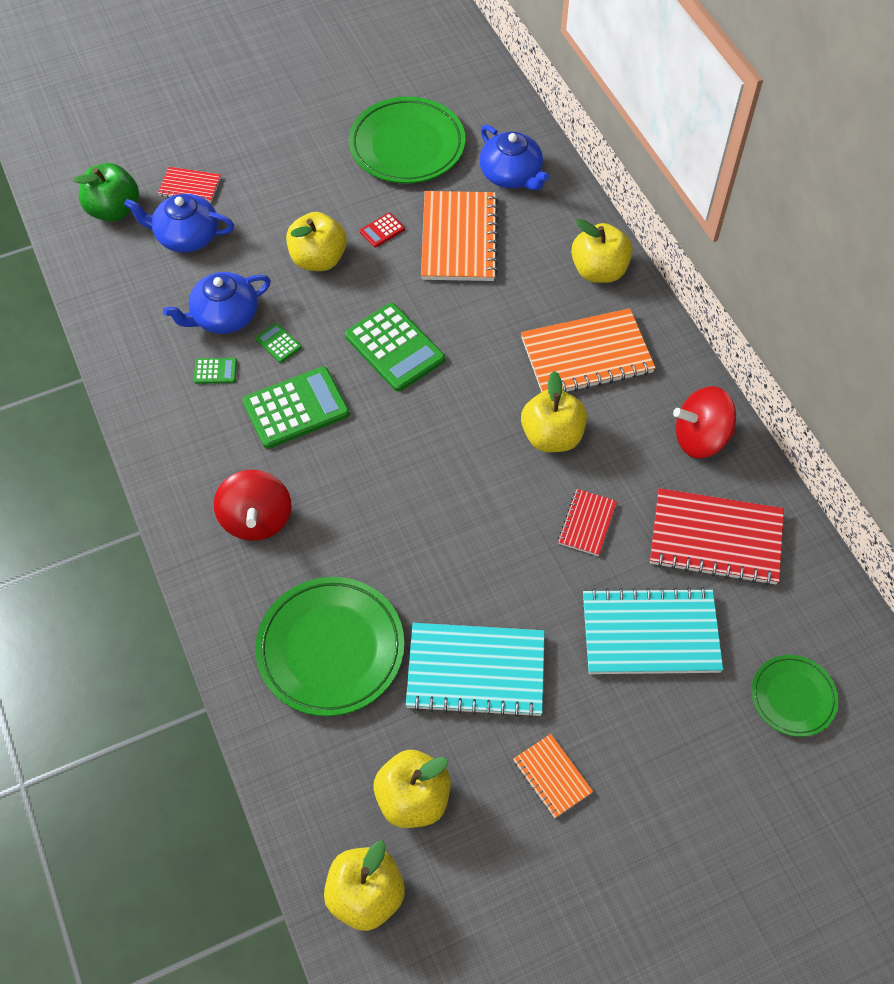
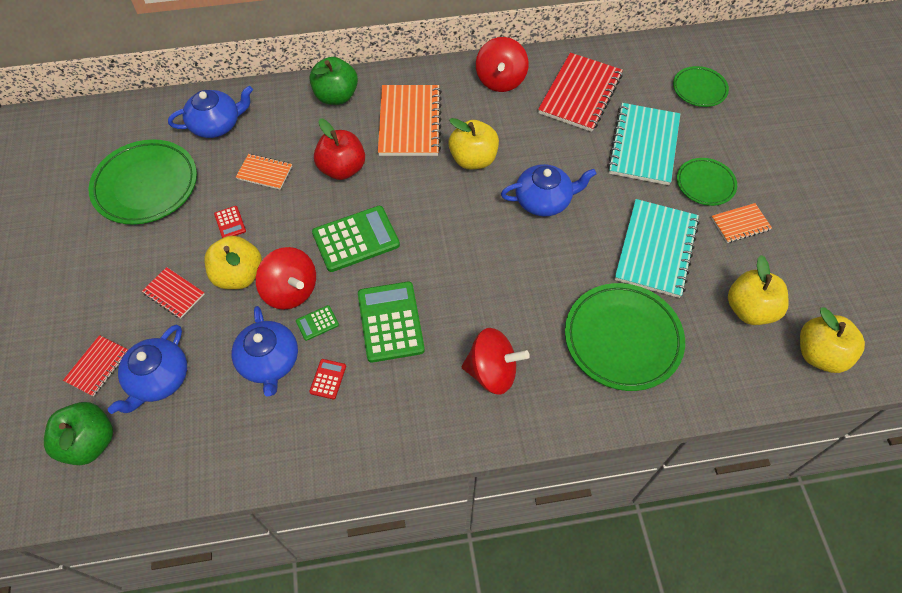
camera: 75 degrees left, 0 degrees up
(215, 371) = (328, 379): green calculator -> red calculator
(312, 309) = (290, 291): none -> red spinning top
(459, 238) = (264, 172): orange notebook -> orange notebook, size x0.51
(489, 308) = (342, 169): none -> red apple
(513, 527) = (544, 200): none -> blue teapot
(587, 523) = (551, 157): red notebook -> red notebook (174, 294)
(599, 271) = (336, 96): yellow apple -> green apple
(608, 723) = (705, 184): none -> green plate

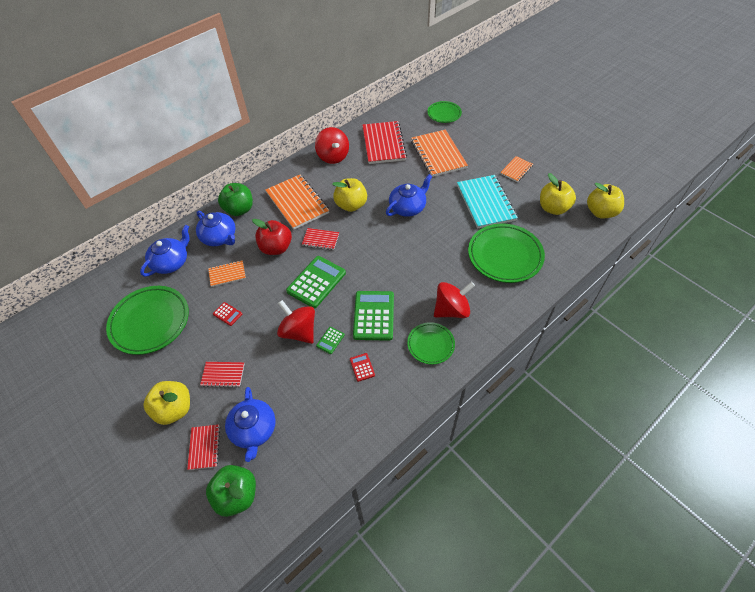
camera: 30 degrees left, 5 degrees down
(239, 275) = (258, 341): yellow apple -> yellow apple (174, 409)
(269, 361) = (318, 378): blue teapot -> blue teapot (219, 237)
(290, 291) = (299, 331): red spinning top -> red spinning top turned 150 degrees counterclockwise
(390, 322) = (373, 315): green calculator -> green calculator turned 45 degrees clockwise
(401, 186) = (320, 240): none -> red notebook
(643, 145) = (438, 154): turquoise notebook -> orange notebook
(705, 184) = (484, 159): green plate -> green plate (430, 344)

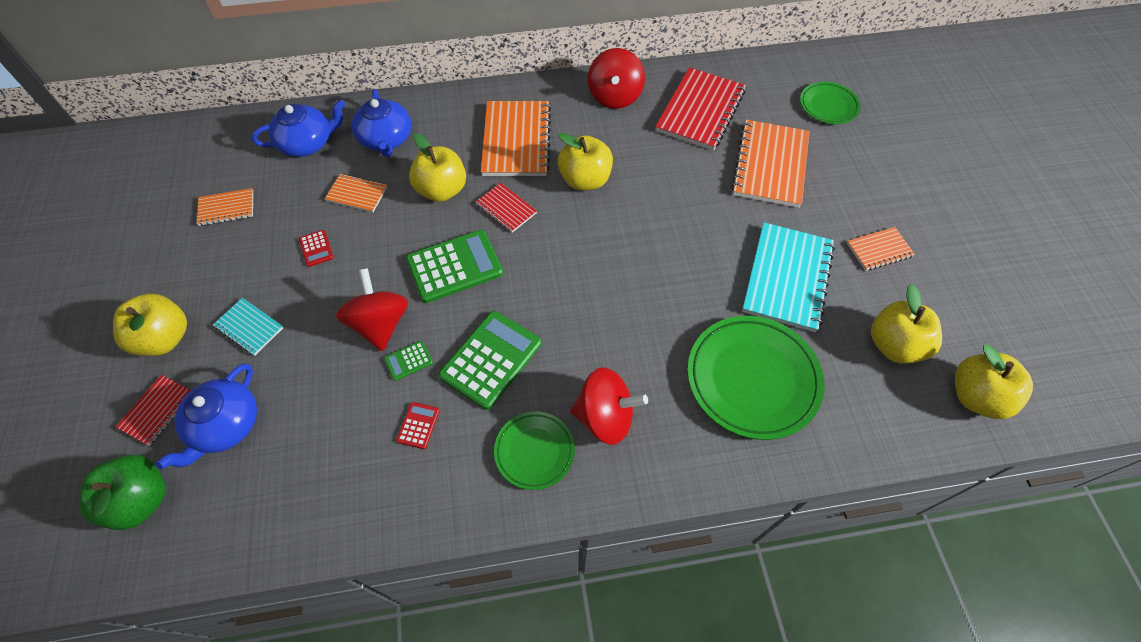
camera: 30 degrees right, 5 degrees up
(150, 322) = (226, 208): green plate -> orange notebook
(223, 375) = (249, 327): red notebook -> turquoise notebook
(239, 209) = (438, 113): green apple -> none
(276, 248) = (442, 190): red apple -> yellow apple
(408, 207) = (662, 224): blue teapot -> none

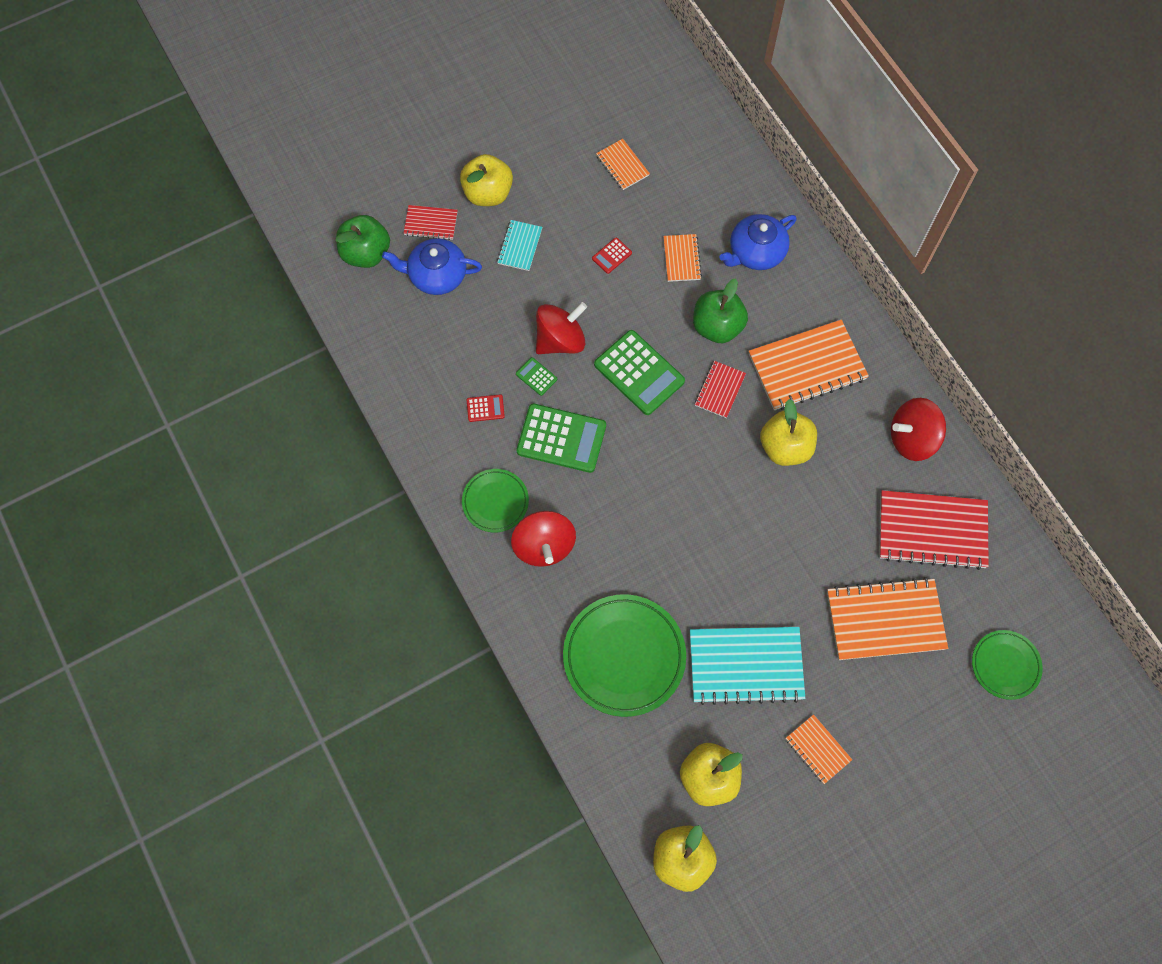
camera: 70 degrees right, 10 degrees up
(307, 143) = (721, 189): blue teapot -> none
(442, 190) = (717, 326): yellow apple -> green apple

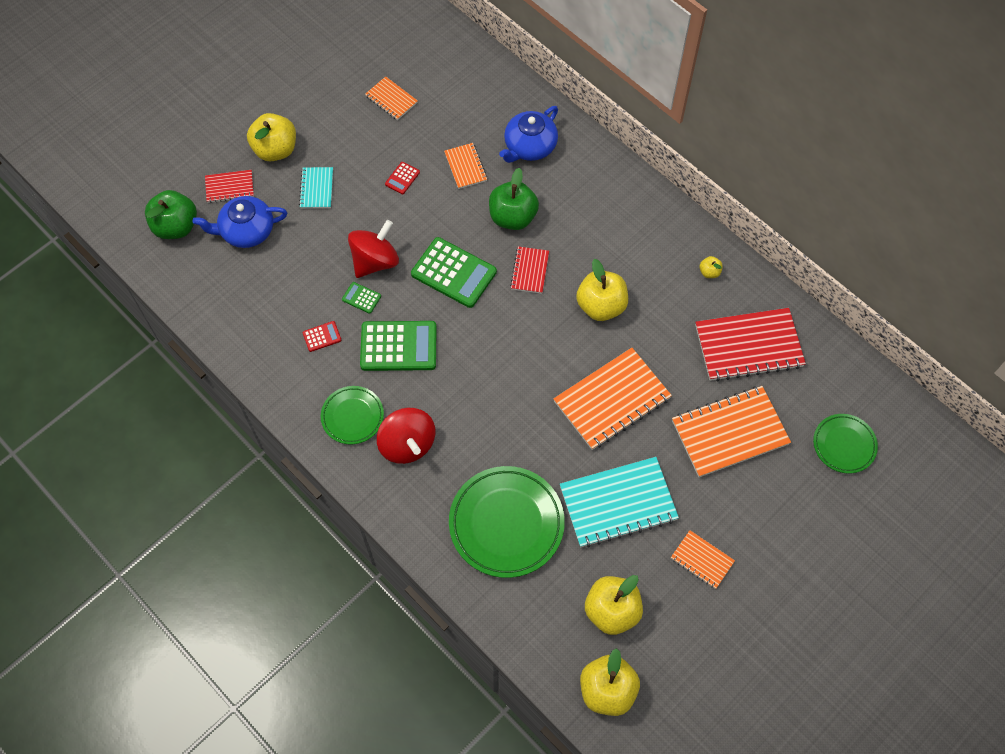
camera: 15 degrees left, 5 degrees down
(807, 367) = (601, 233): orange notebook -> orange notebook (612, 400)
(912, 438) = (709, 272): red spinning top -> yellow apple

